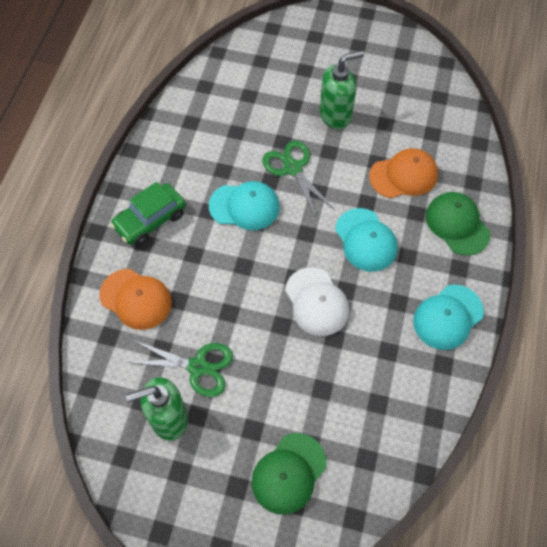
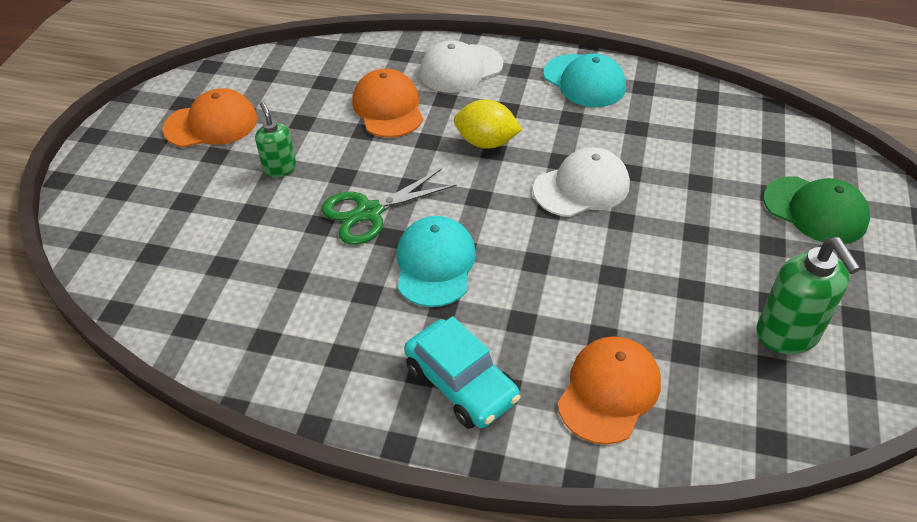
camera: 90 degrees left, 15 degrees down
(150, 220) = (461, 384): green car -> turquoise car
(198, 367) = (702, 306): green scissors -> none
(335, 115) = (280, 168): green soap dispenser -> green soap dispenser, size x0.60
(366, 240) = (486, 142): turquoise cap -> yellow lemon
(380, 72) = (211, 124): none -> orange cap
(457, 224) = (461, 69): green cap -> white cap

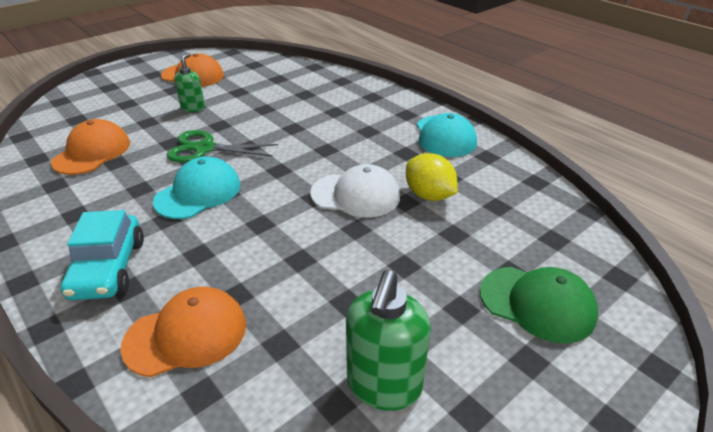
camera: 35 degrees right, 10 degrees down
(388, 108) = (294, 103): orange cap -> orange cap (92, 152)
(461, 69) = (368, 100): white cap -> none
(486, 142) = (327, 143): yellow lemon -> yellow lemon (429, 195)
(815, 210) = (537, 303): green cap -> green cap turned 45 degrees counterclockwise

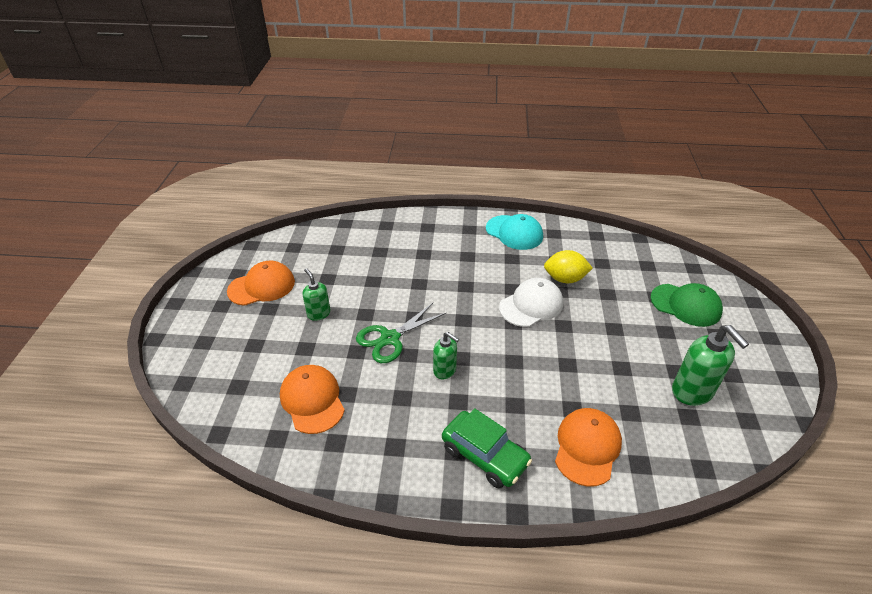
camera: 45 degrees left, 5 degrees up
(108, 268) = (484, 456): turquoise car -> green car
(198, 193) = (445, 370): turquoise cap -> green soap dispenser
(537, 303) = (685, 305): green cap -> green cap turned 45 degrees clockwise

